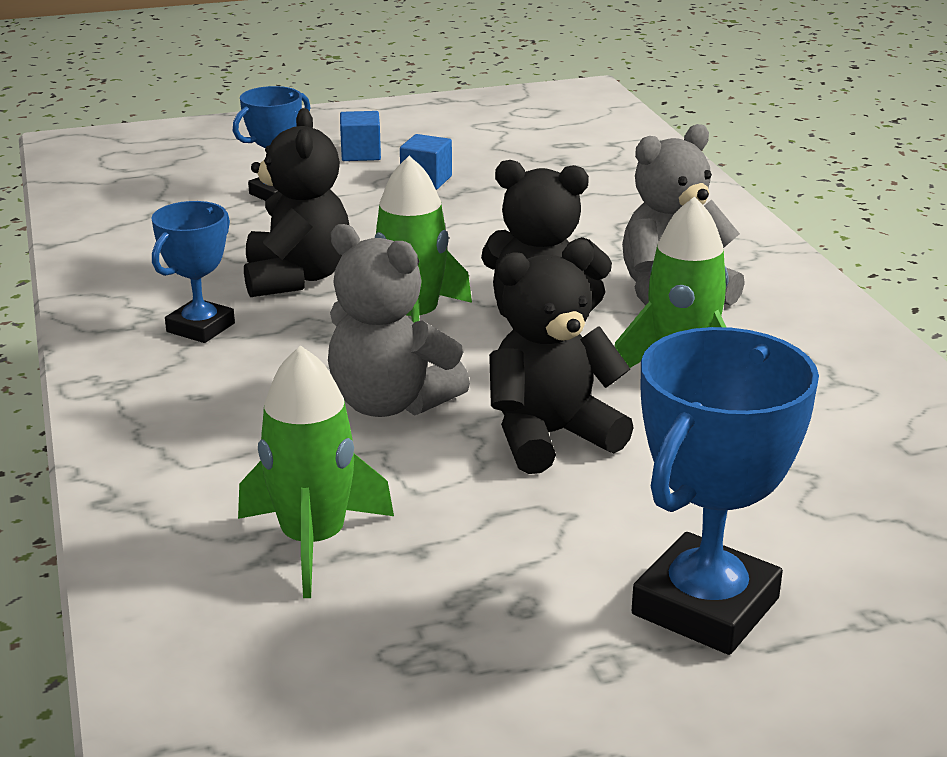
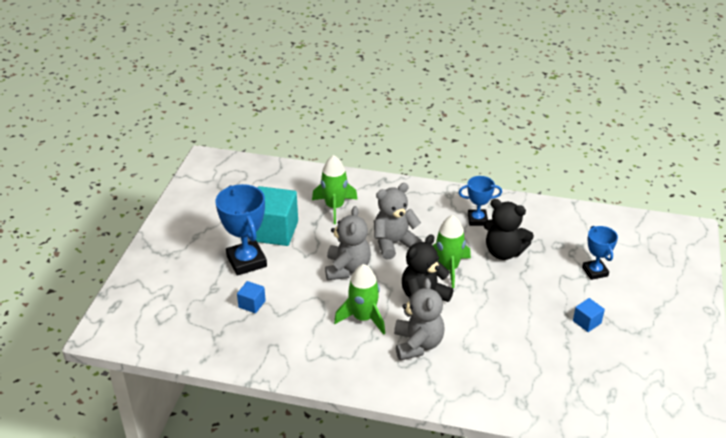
camera: 120 degrees right, 10 degrees up
(200, 327) = (477, 220): blue trophy -> blue trophy turned 60 degrees counterclockwise
(361, 154) = (634, 313): blue cube -> blue cube (252, 304)
(526, 611) = (274, 231): none -> turquoise cube
(550, 436) = (347, 269): black teddy bear -> grey teddy bear

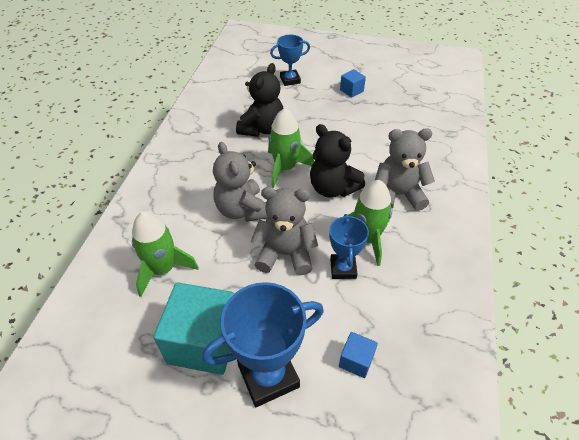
camera: 90 degrees left, 10 degrees up
(477, 220) = (210, 143): blue trophy -> blue trophy (343, 268)

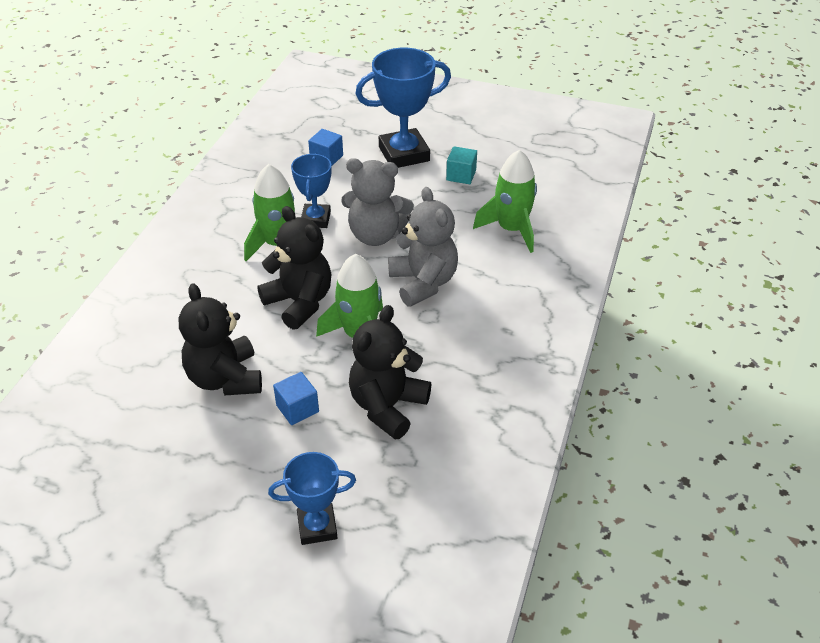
camera: 175 degrees left, 5 degrees down
(203, 342) = (461, 175): turquoise cube -> turquoise cube, size x0.46
(351, 90) = (201, 486): blue cube -> blue cube (297, 408)
(362, 137) = (225, 379): none -> black teddy bear
(397, 195) = (216, 289): grey teddy bear -> none

